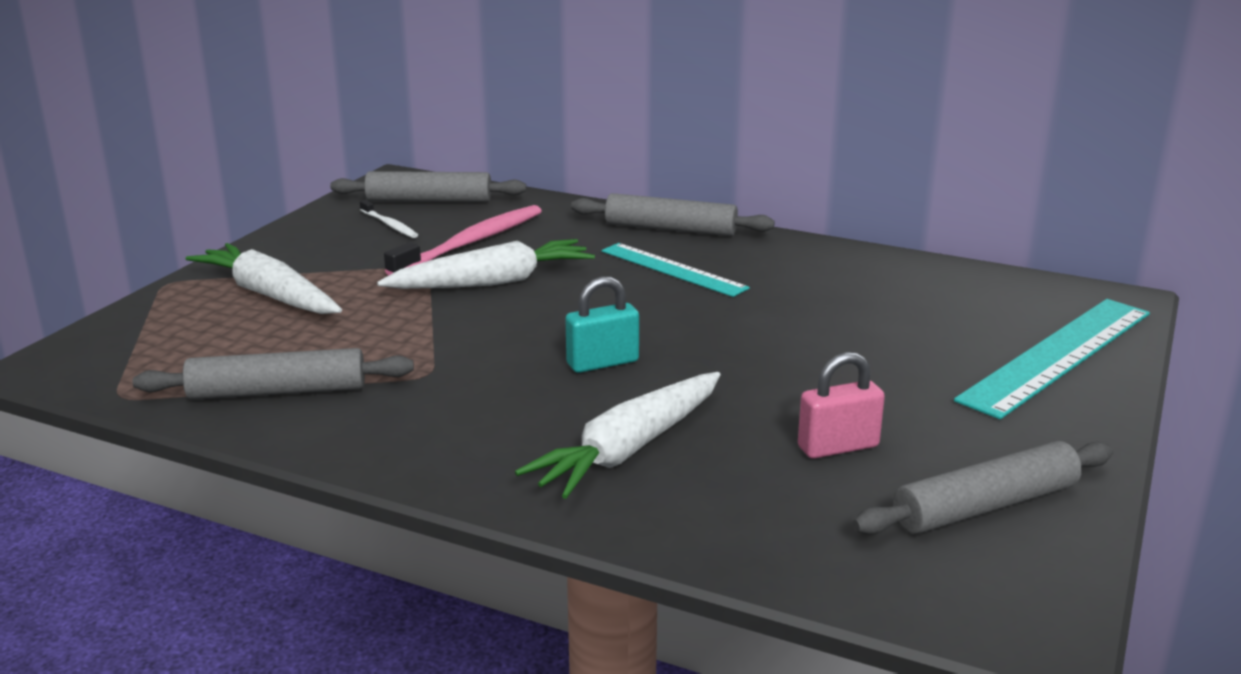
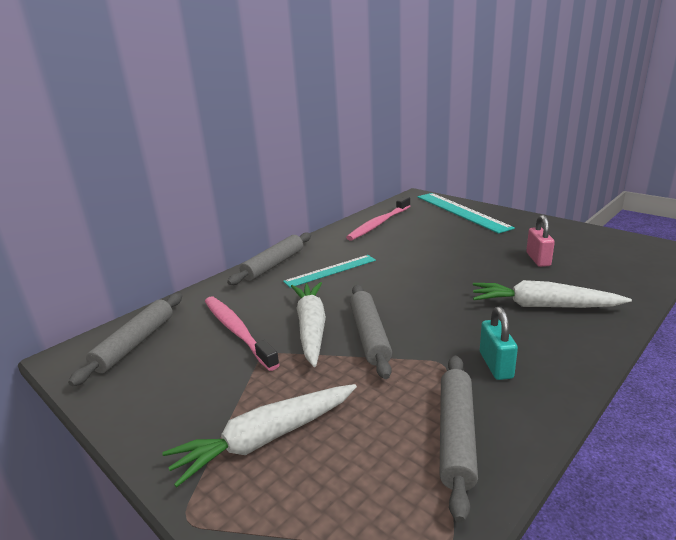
camera: 70 degrees left, 0 degrees up
(390, 225) = (167, 365): white toothbrush -> none
(602, 363) = (442, 303): turquoise padlock -> turquoise padlock (496, 365)
(629, 449) = (542, 306): white carrot -> white carrot turned 135 degrees clockwise
(905, 281) = (378, 224): none -> pink toothbrush
(985, 506) = (583, 242): grey rolling pin -> grey rolling pin (369, 335)

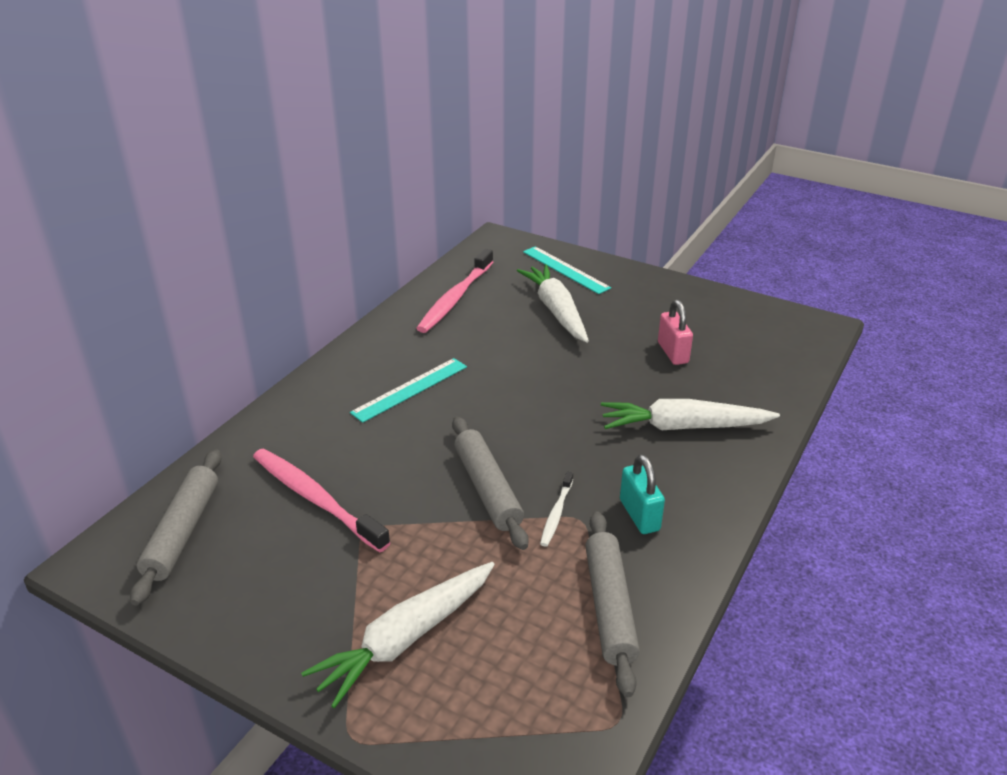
camera: 15 degrees left, 10 degrees up
(273, 265) = (326, 384): grey rolling pin -> none
(311, 328) = (412, 485): white carrot -> white carrot (556, 311)
(422, 357) = (556, 514): none -> white toothbrush
(461, 211) = (565, 269): turquoise ruler -> turquoise ruler, size x0.63

